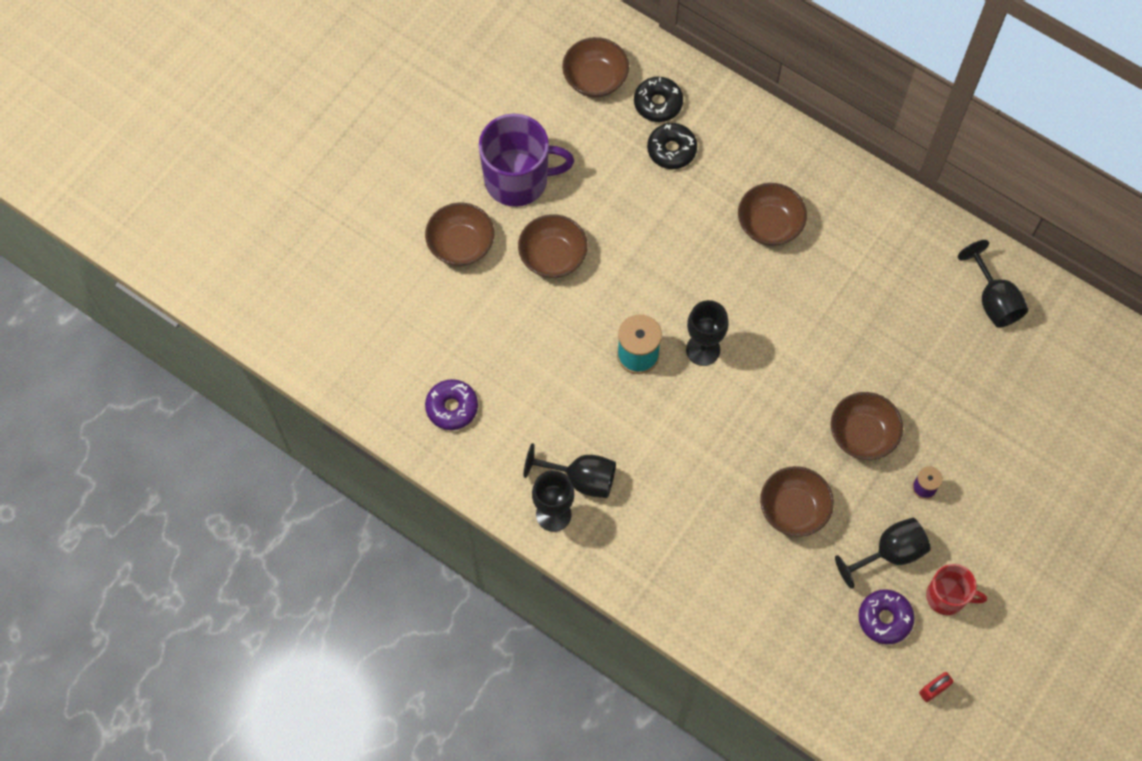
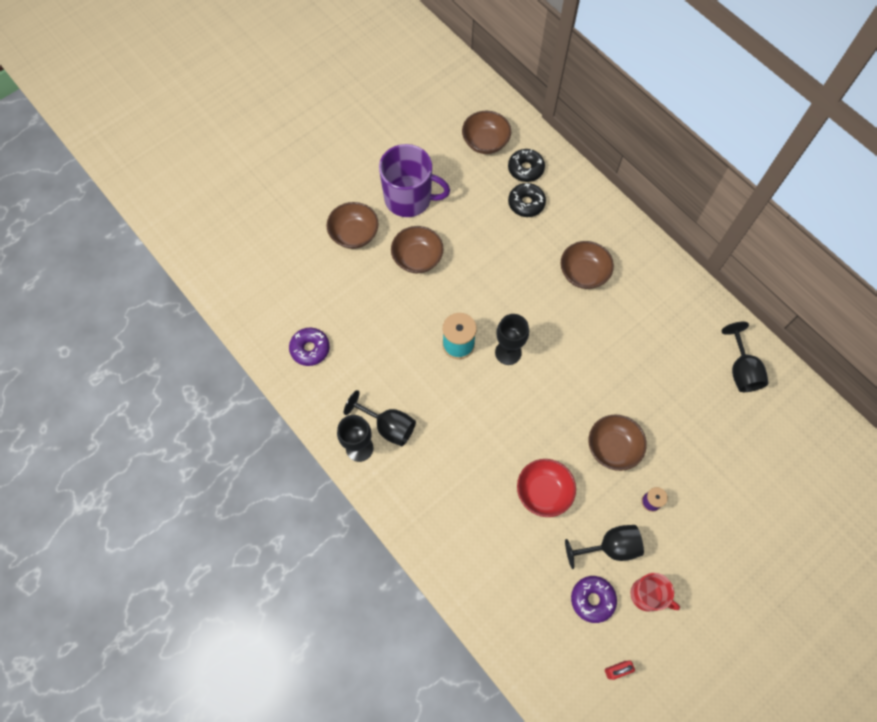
camera: 15 degrees right, 0 degrees up
(793, 509) = (543, 492): brown bowl -> red bowl

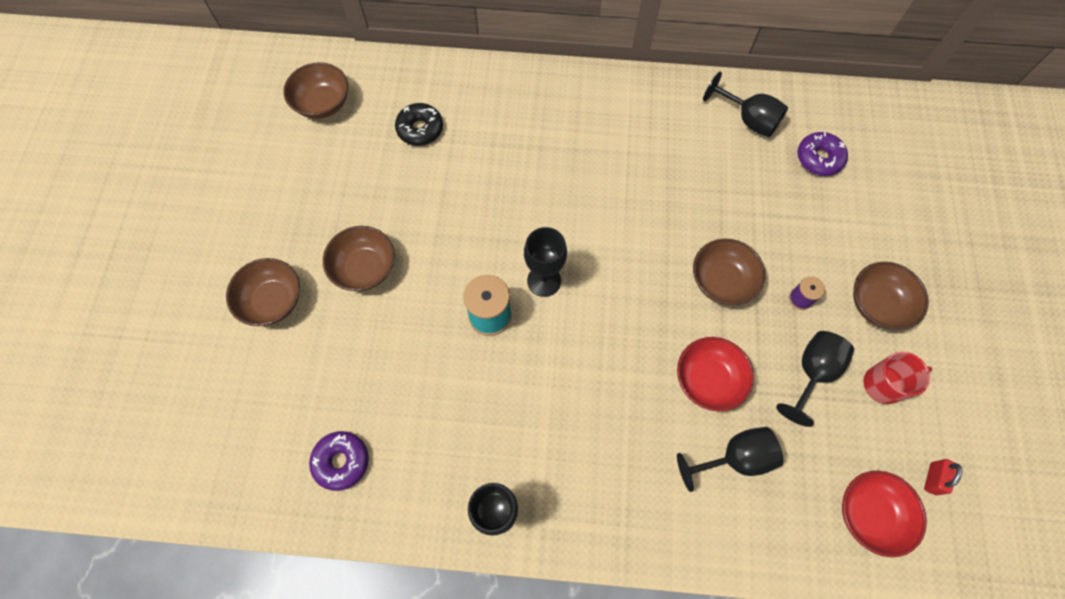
camera: 45 degrees left, 0 degrees up
(388, 426) = (503, 462): black goblet -> black goblet (734, 458)
(409, 198) = (297, 217): purple mug -> none
(525, 169) = (387, 98): black donut -> none
(557, 648) = (869, 514): none -> red bowl
(583, 273) = (537, 149): brown bowl -> brown bowl (877, 304)
(592, 599) = (848, 436): purple donut -> purple donut (819, 158)

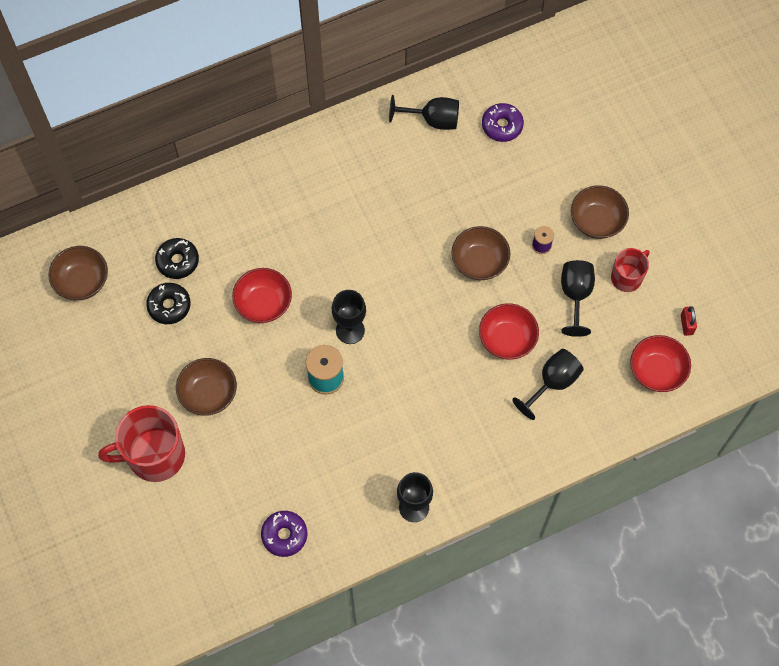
camera: 30 degrees left, 0 degrees up
(273, 301) = (154, 455): brown bowl -> red mug
(385, 165) = (169, 306): none -> black donut
(474, 209) = (263, 303): none -> red bowl

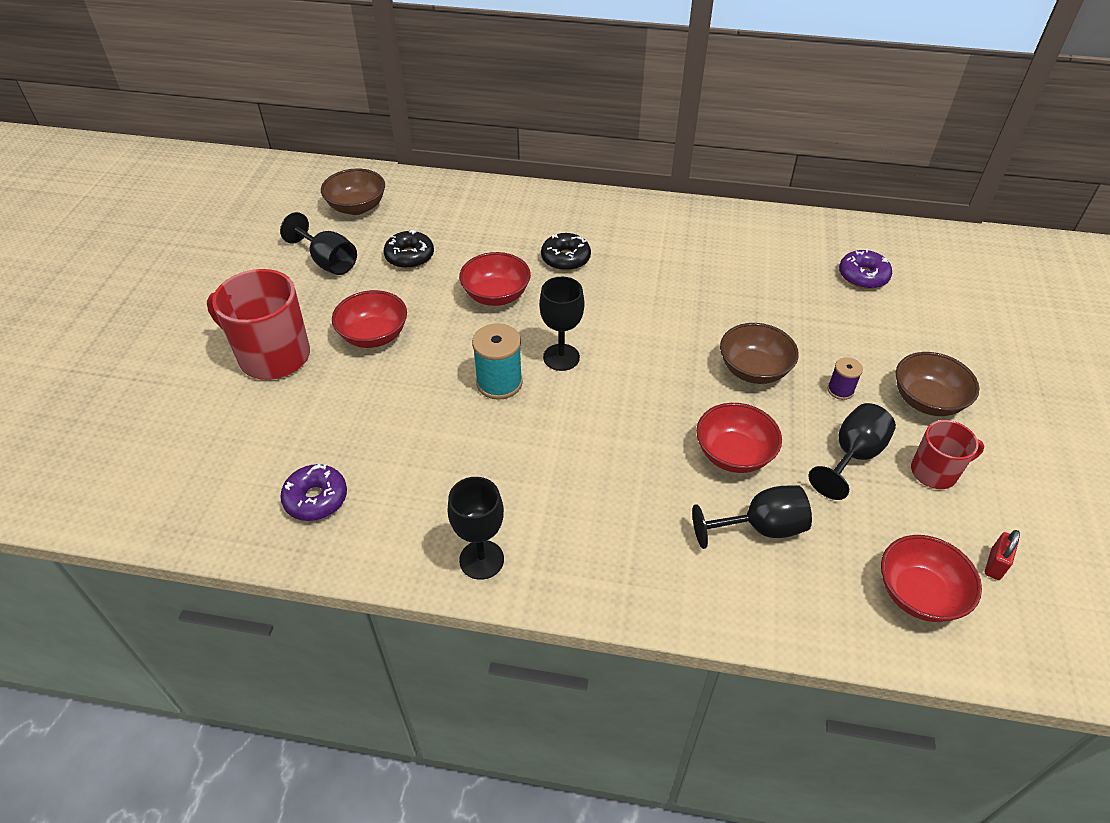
camera: 35 degrees right, 20 degrees down
(178, 261) = (450, 231): black donut -> black donut (565, 258)
(208, 394) = (374, 335): brown bowl -> red bowl
(432, 120) = (788, 242): black goblet -> black goblet (328, 261)

